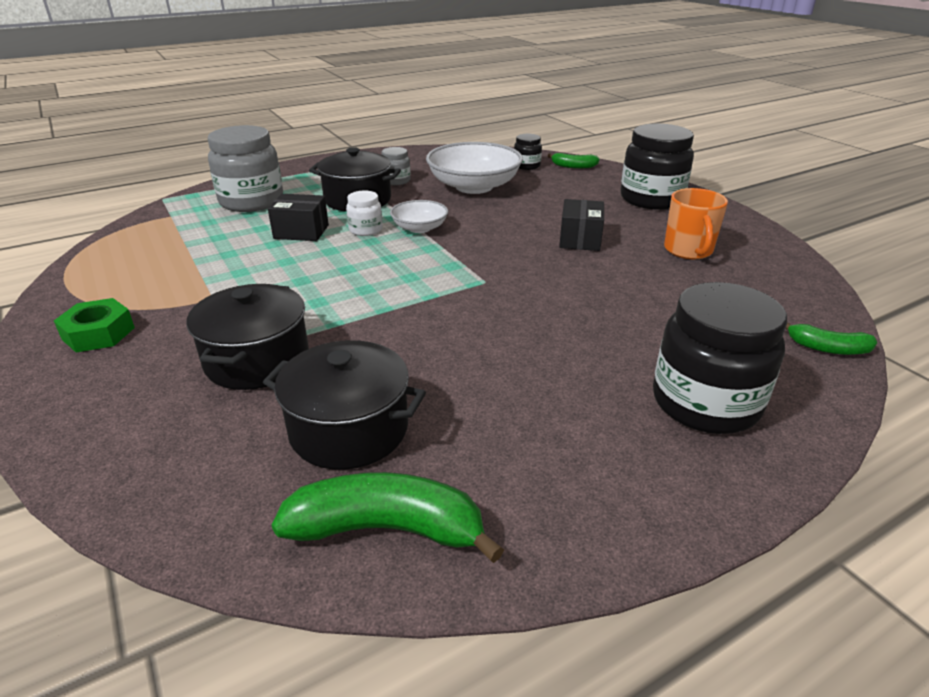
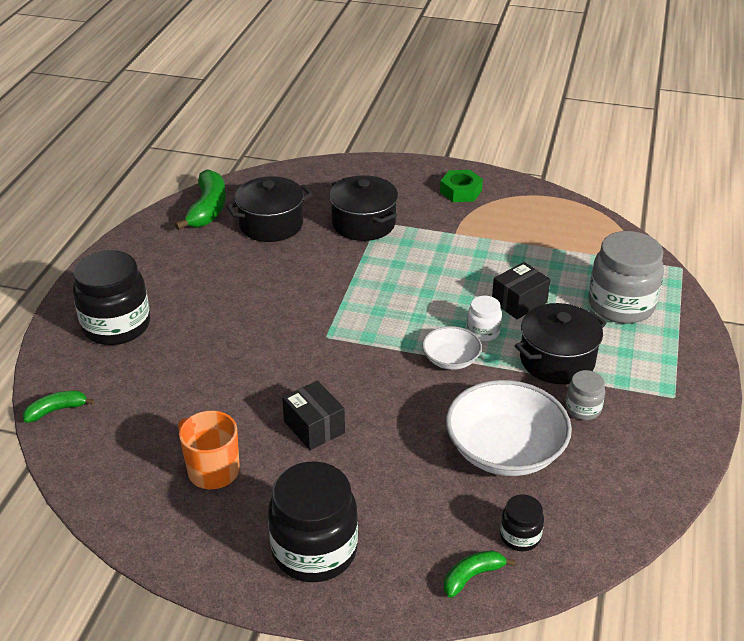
camera: 135 degrees right, 5 degrees up
(387, 529) = (208, 209): green banana -> green banana turned 45 degrees counterclockwise

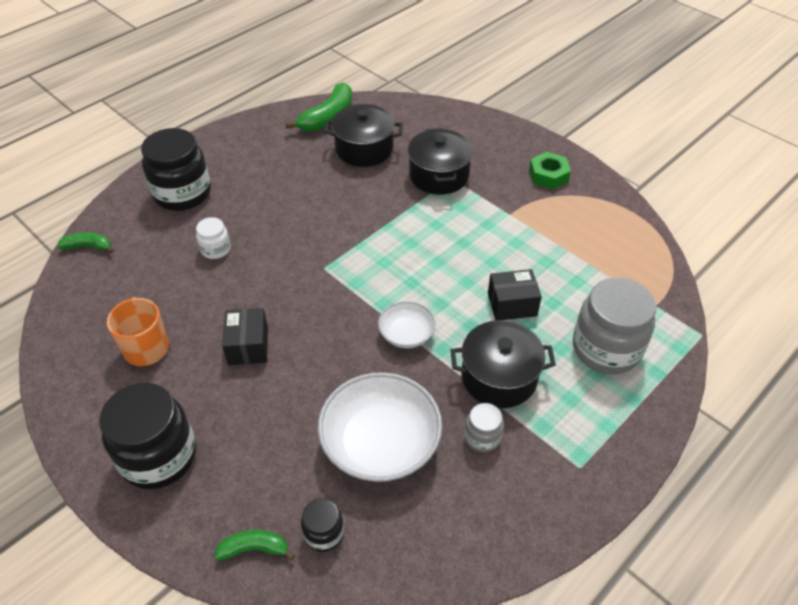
camera: 30 degrees right, 10 degrees up
(483, 332) = (455, 320): white jar -> white jar (215, 249)

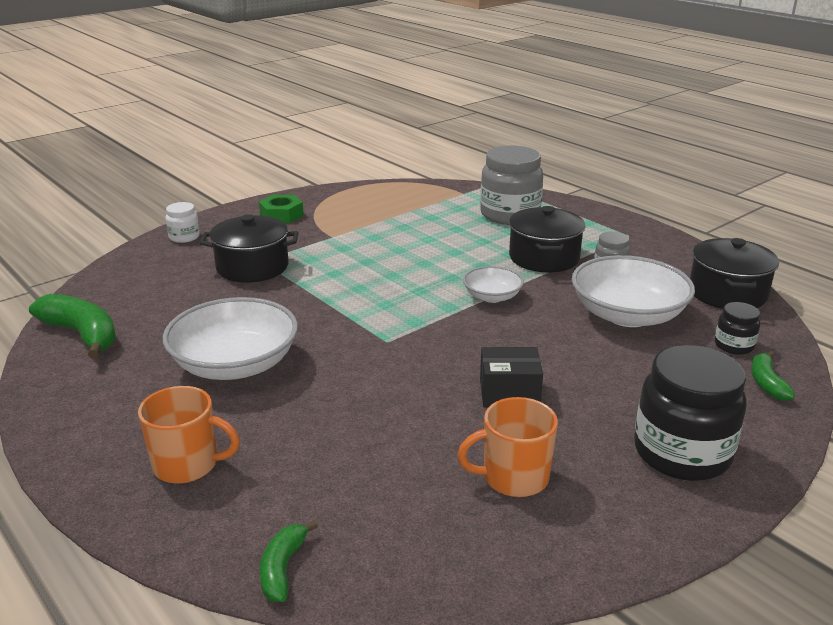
camera: 85 degrees left, 20 degrees down
(182, 193) = (188, 465): black jar -> orange mug
(215, 249) = (330, 425): white jar -> white jar (184, 237)
(290, 193) = (235, 364): none -> white bowl
(364, 149) = (173, 310): black pot -> black pot (727, 293)
(512, 304) = (457, 245): black box -> none

